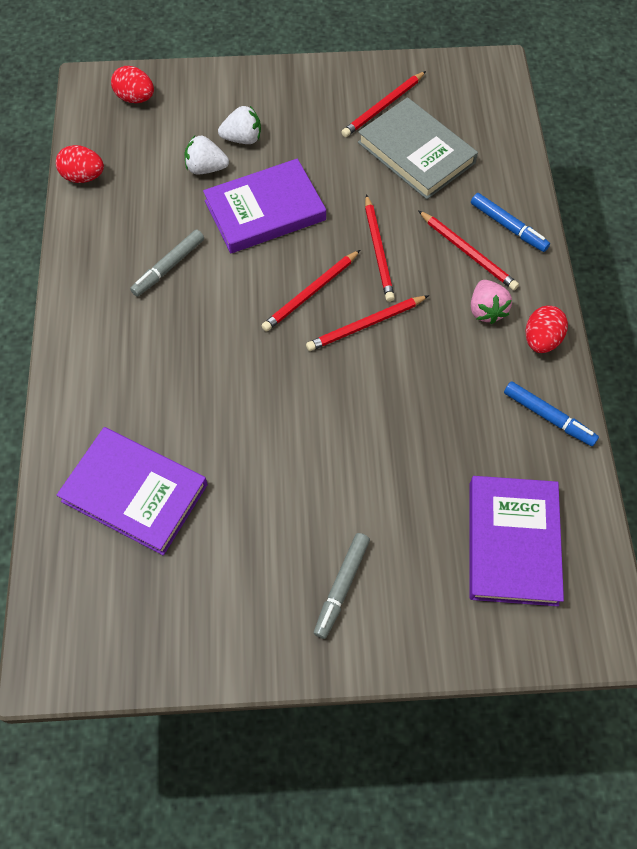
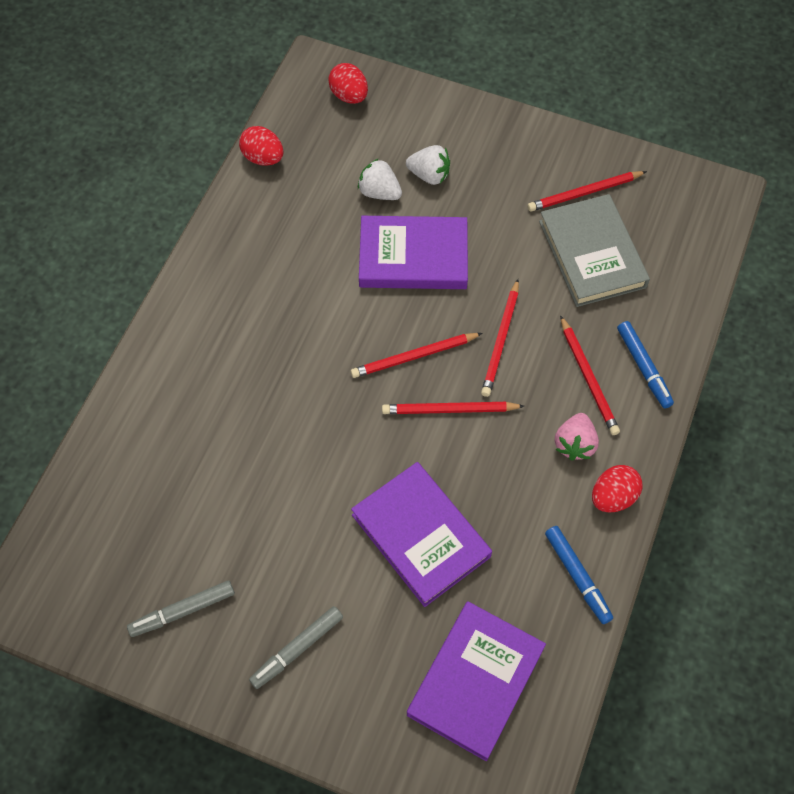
camera: 25 degrees right, 0 degrees up
(135, 493) = (161, 480): purple book -> purple book (420, 536)
(169, 267) = (296, 278): grey marker -> grey marker (183, 611)

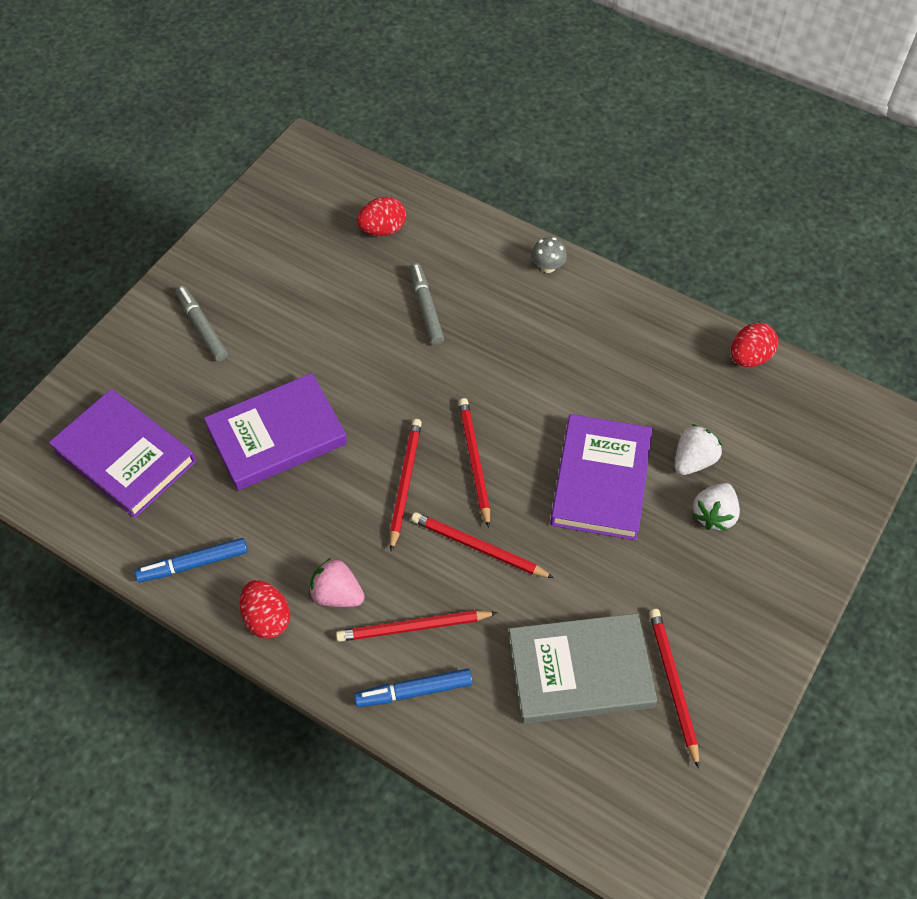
camera: 100 degrees right, 5 degrees down
(174, 325) = (547, 266): none -> grey mushroom
(183, 611) = (262, 253): grey marker -> grey marker (426, 308)
(349, 96) = (838, 450): red egg -> red egg (383, 230)

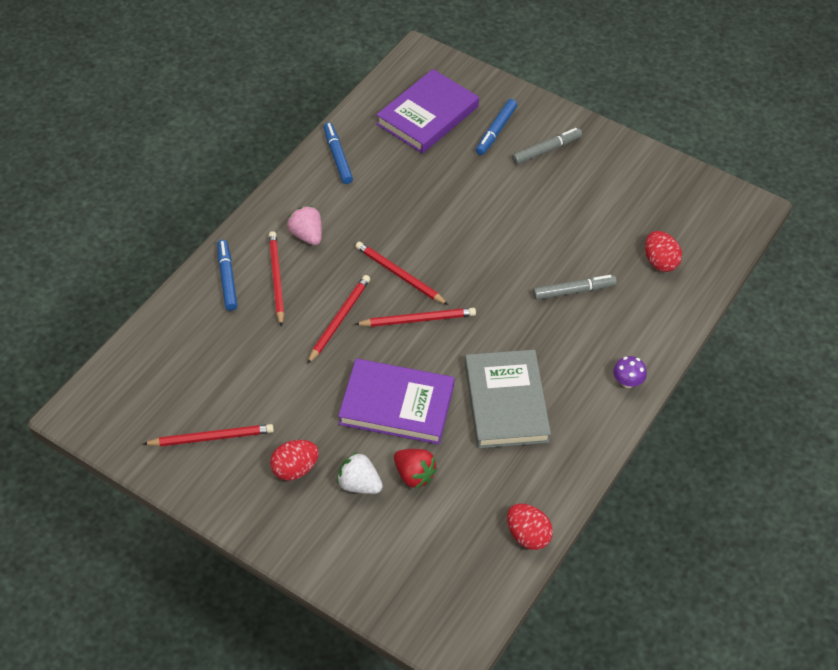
camera: 90 degrees right, 5 degrees down
(163, 379) = (496, 131): none -> blue marker
(267, 618) = (292, 197): red egg -> red egg (295, 469)
(277, 435) = (444, 198): purple book -> none
(337, 594) = (307, 235): pink strawberry -> pink strawberry turned 60 degrees counterclockwise
(405, 483) = (399, 275): red pencil -> red pencil turned 150 degrees counterclockwise
(547, 266) = (627, 381): grey mushroom -> purple mushroom
(580, 671) = (230, 378): grey book -> grey book (506, 402)
(693, 460) = (414, 475): white strawberry -> red strawberry

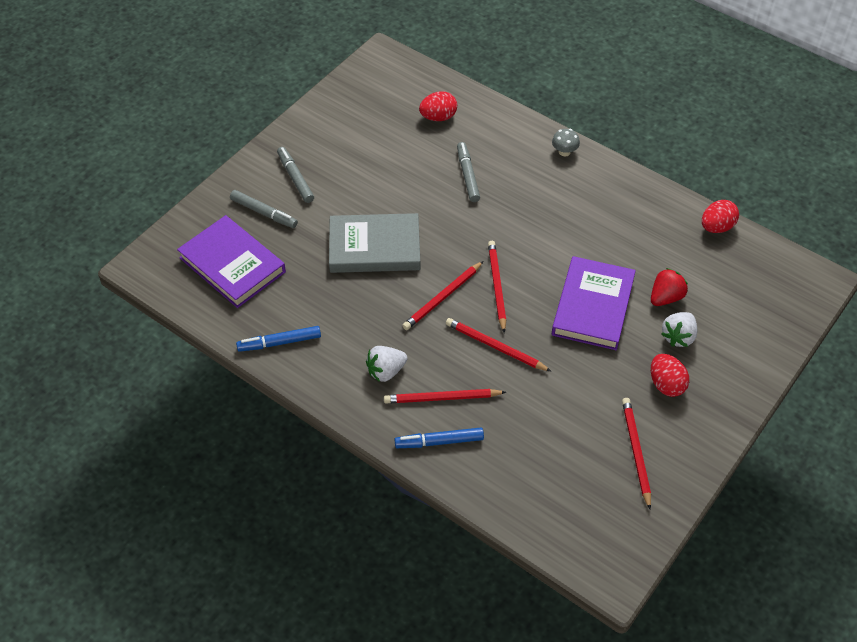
camera: 85 degrees left, 0 degrees up
(307, 235) = (386, 371): pink strawberry -> white strawberry
(496, 131) = (264, 213): blue marker -> grey marker
(506, 402) = (587, 230): grey book -> grey book (374, 247)
(627, 381) = (564, 152): purple mushroom -> grey mushroom

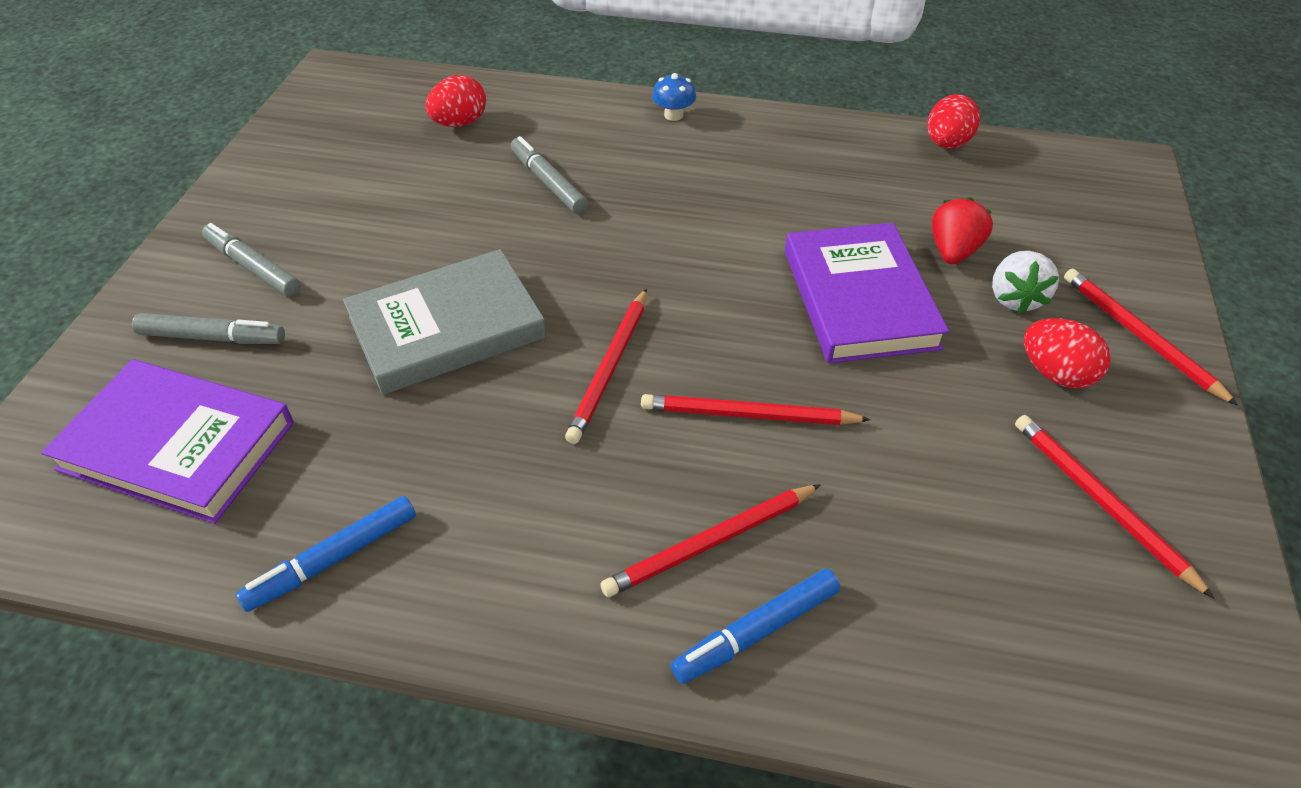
camera: 25 degrees left, 5 degrees down
(386, 371) = (577, 533): white strawberry -> none
(496, 286) = (690, 320): red pencil -> red pencil (1139, 336)
(564, 152) = (673, 115): grey mushroom -> blue mushroom

